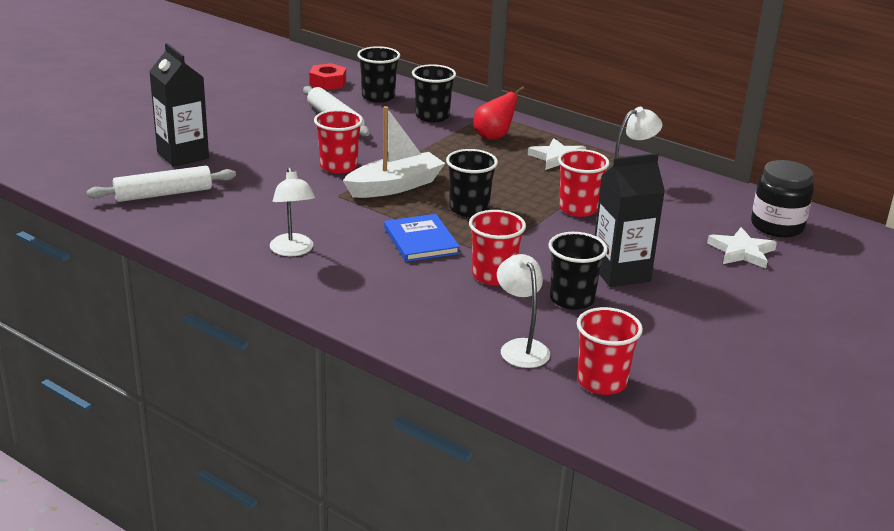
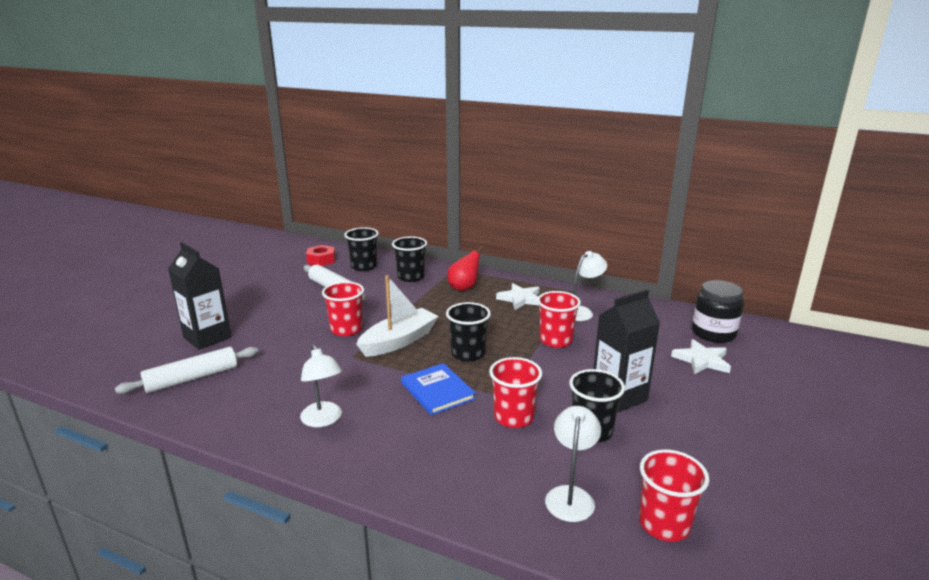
camera: 10 degrees left, 5 degrees down
(520, 347) = (570, 495): white lamp -> white lamp turned 45 degrees clockwise

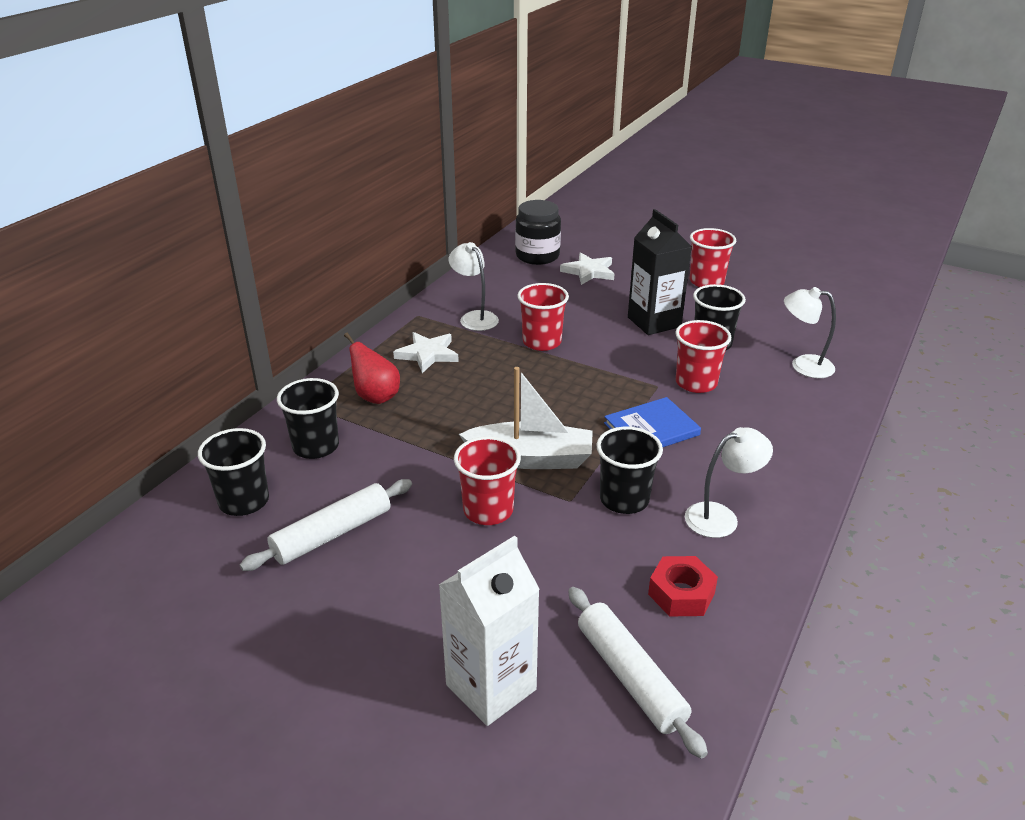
camera: 85 degrees left, 10 degrees up
(207, 337) = (491, 687): black carton -> white carton
(321, 260) = (179, 562): red nut -> red nut (681, 593)
(399, 341) = (530, 458): white boat -> white boat turned 135 degrees clockwise
(468, 353) = (568, 403): black cup -> black cup (624, 499)
(664, 524) = (822, 330): red cup -> red cup (706, 282)

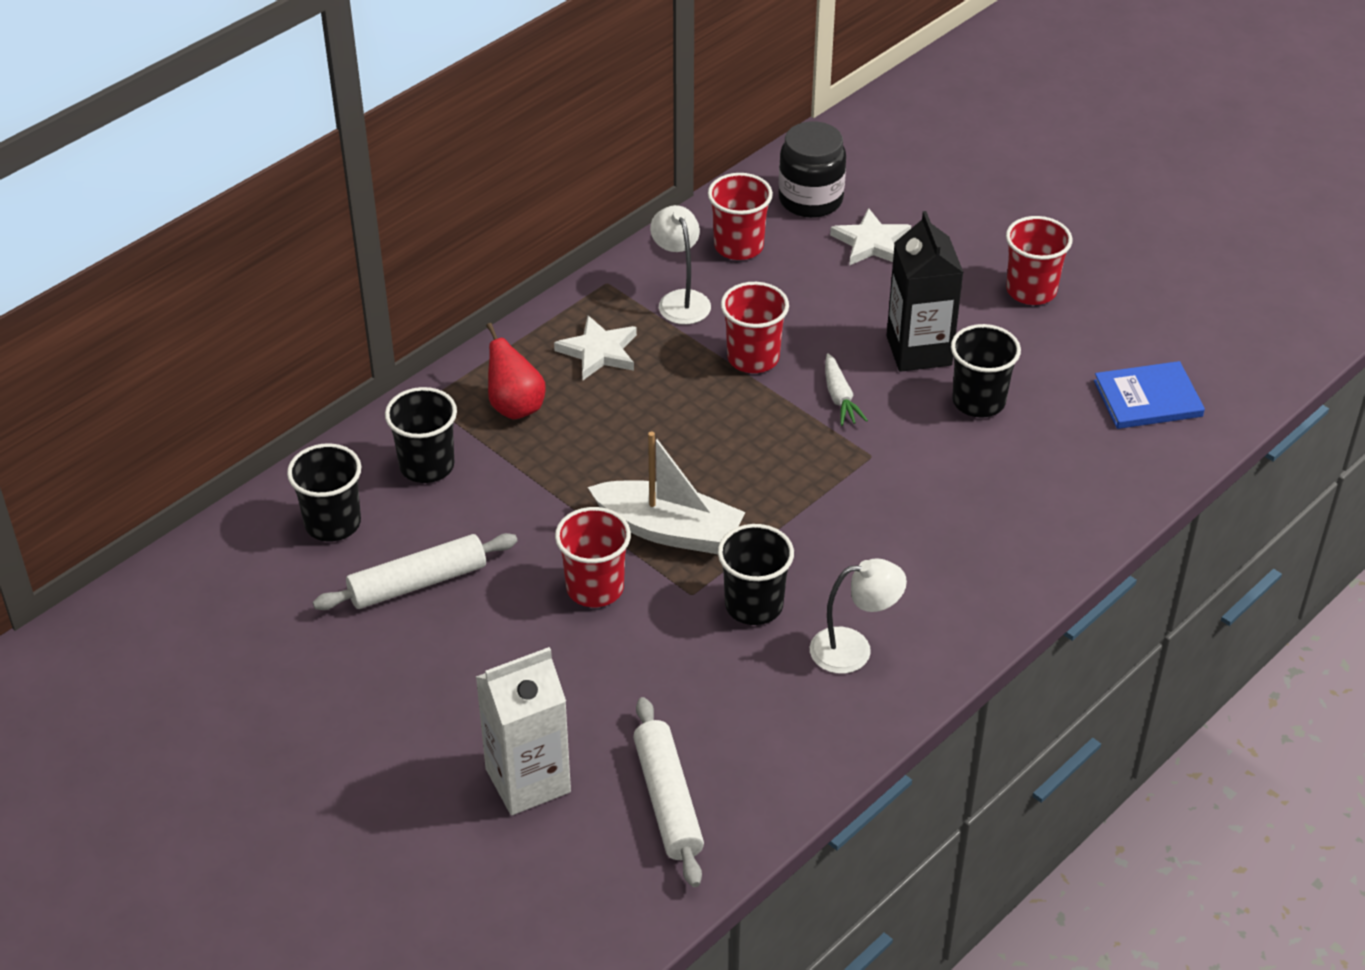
camera: 15 degrees right, 10 degrees up
(615, 356) = (839, 398): none -> white carrot
(651, 429) = (831, 518): blue book -> blue book (1148, 398)
(681, 593) = (762, 727): red nut -> none
(696, 383) = (923, 460): red cup -> red cup (738, 246)
(803, 365) = (1081, 459): white lamp -> none

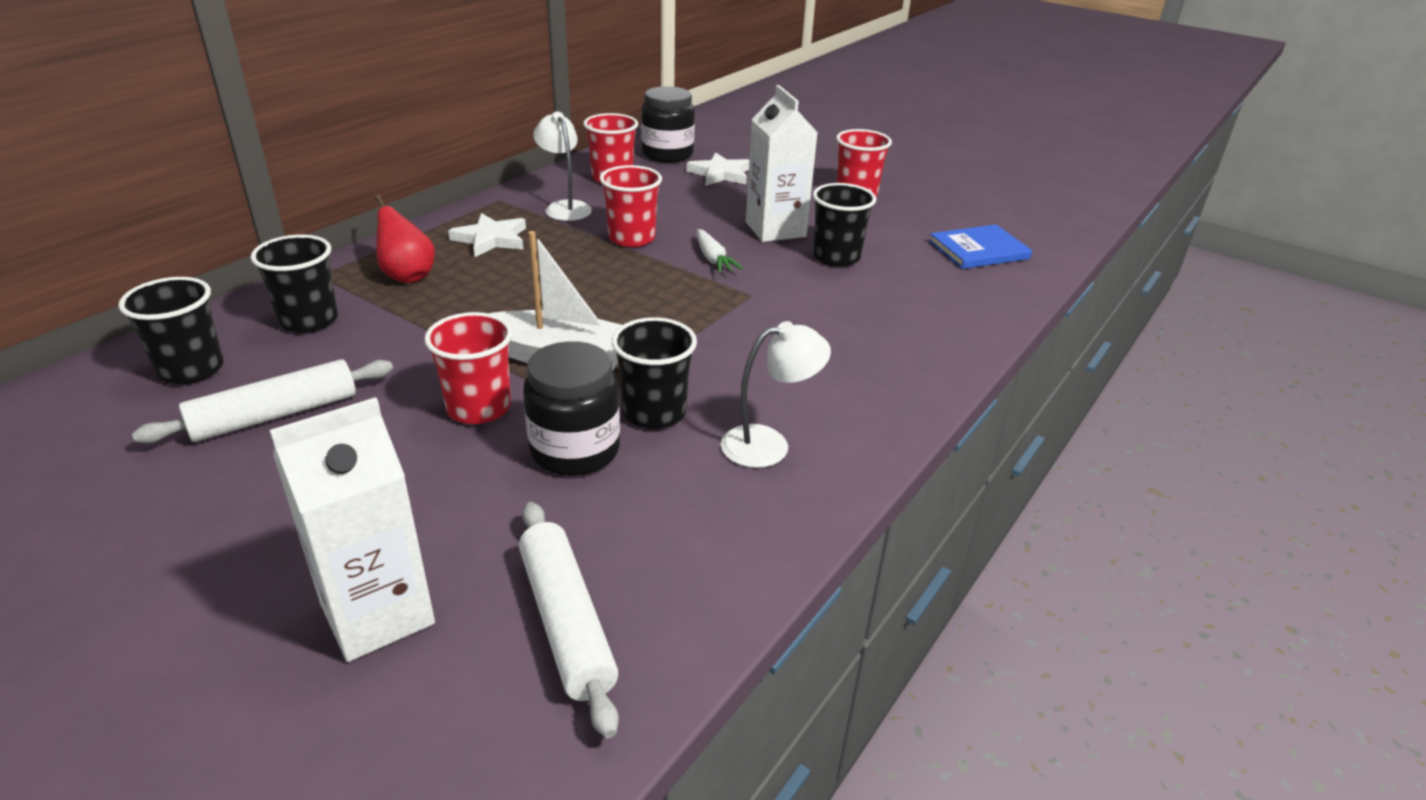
camera: 10 degrees left, 10 degrees down
(680, 642) = (575, 450): none -> black jar
(919, 350) = (775, 229): black carton -> white carton

